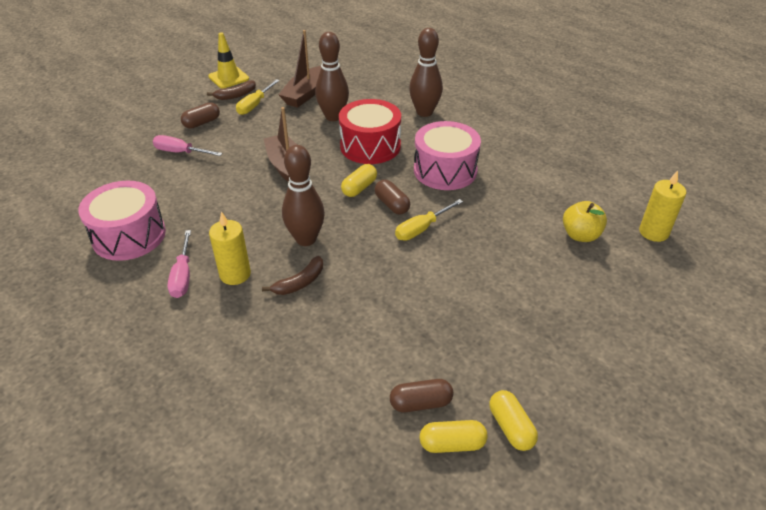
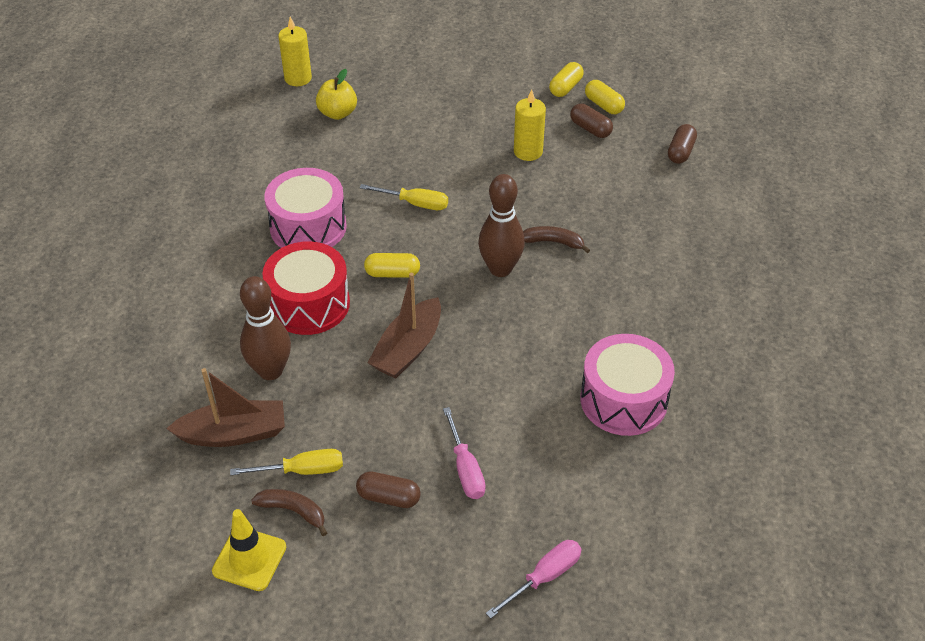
camera: 125 degrees left, 5 degrees up
(183, 276) = (624, 320): pink screwdriver -> pink screwdriver (544, 577)
(235, 274) = (586, 287): yellow candle -> yellow candle (528, 152)
(392, 204) = (398, 238): brown capsule -> brown capsule (680, 152)
(424, 112) = (197, 293): brown bowling pin -> none

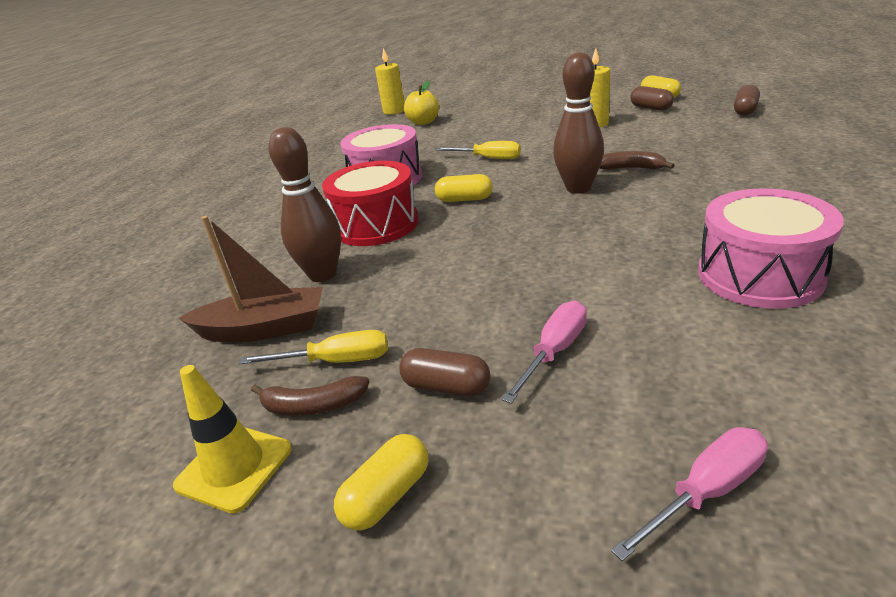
camera: 10 degrees right, 15 degrees down
(293, 511) = (313, 406): brown banana -> brown banana turned 150 degrees clockwise
(408, 349) = (479, 249): brown boat -> none
(465, 468) = (554, 351): pink screwdriver -> pink screwdriver turned 135 degrees counterclockwise
(565, 87) = (622, 93): yellow capsule -> yellow capsule (387, 495)

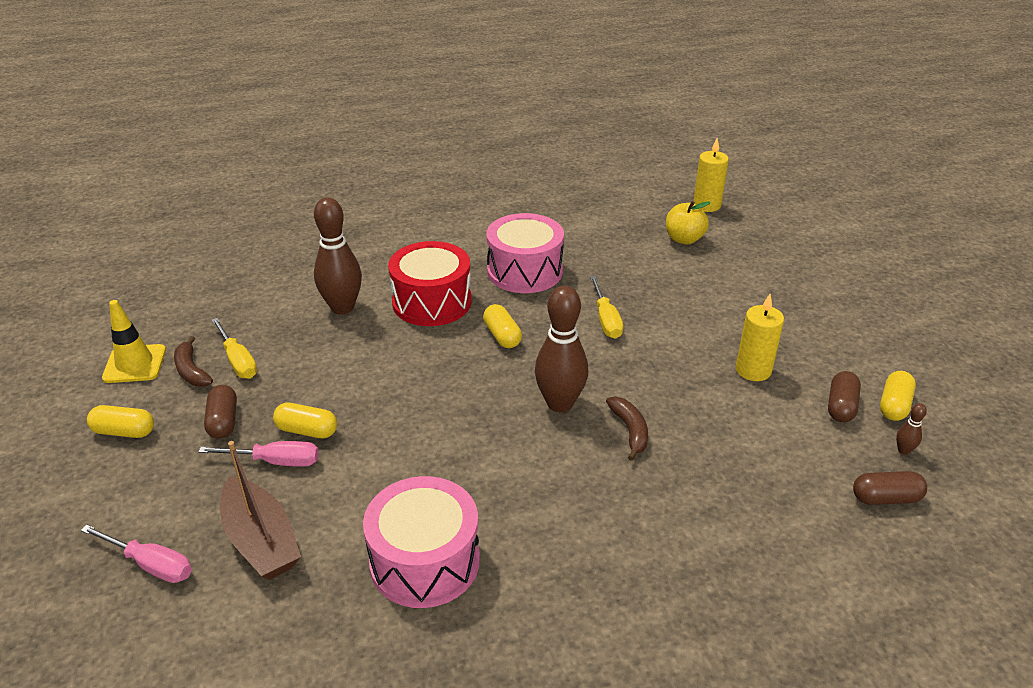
camera: 55 degrees right, 5 degrees up
(264, 329) = (265, 312): brown boat -> brown boat (261, 540)
(515, 322) = (307, 431): none -> yellow capsule
(703, 100) = (903, 450): none -> brown bowling pin

